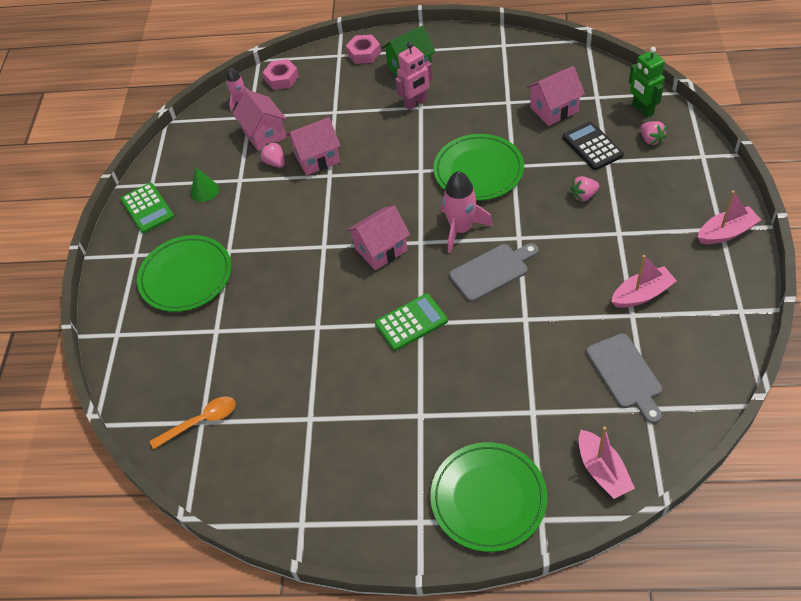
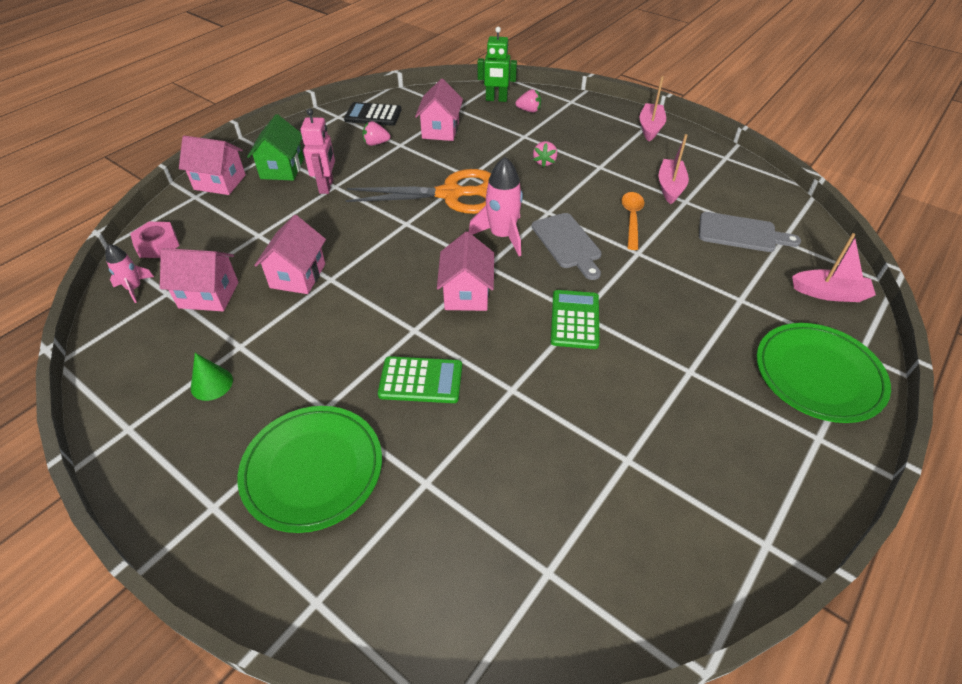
camera: 60 degrees left, 5 degrees down
(147, 208) = (159, 453): green calculator -> green calculator (421, 380)
(201, 421) = (547, 572): orange spoon -> orange spoon (632, 218)
(275, 163) = (258, 307): pink strawberry -> pink strawberry (376, 143)
(364, 53) = (220, 182): pink nut -> pink house
(478, 170) = (450, 194): green plate -> orange scissors
(492, 271) = (567, 243): grey cutting board -> grey cutting board turned 150 degrees clockwise
(592, 146) = (501, 134): black calculator -> black calculator (373, 115)

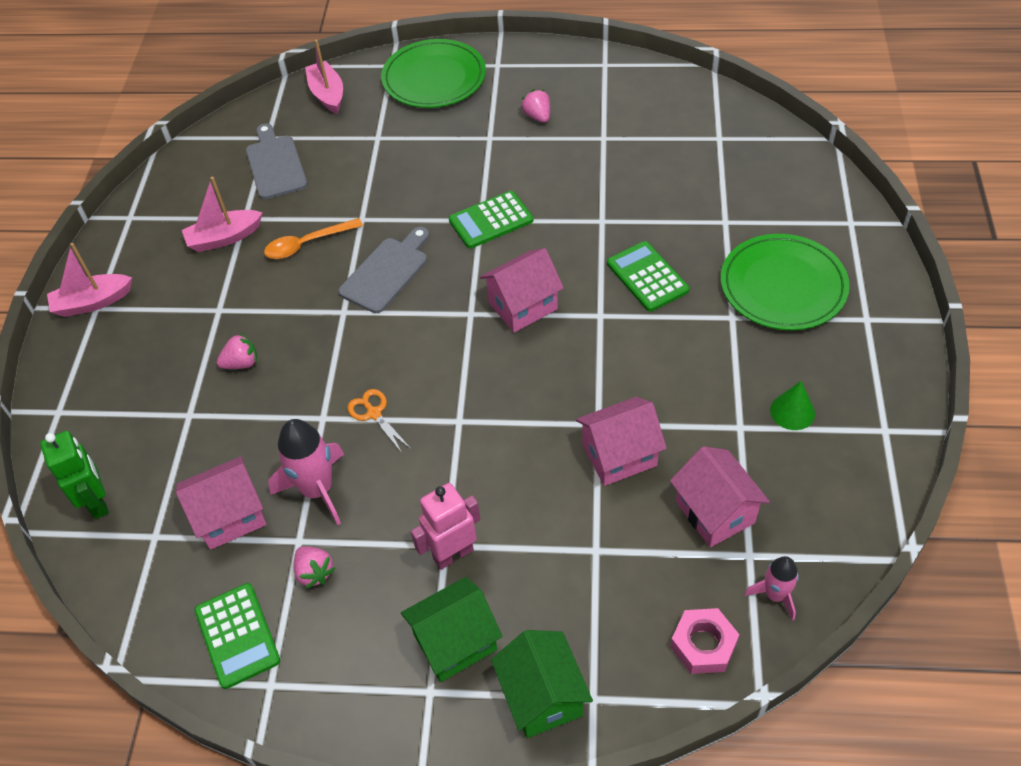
camera: 120 degrees left, 5 degrees up
(220, 182) = (542, 696): pink house -> green house
(373, 115) = (237, 635): black calculator -> green calculator
(450, 194) = (374, 413): orange scissors -> orange scissors, size x0.41
(502, 236) = (415, 327): pink rocket -> pink rocket (317, 490)
(529, 110) = (112, 445): pink strawberry -> pink strawberry (537, 116)

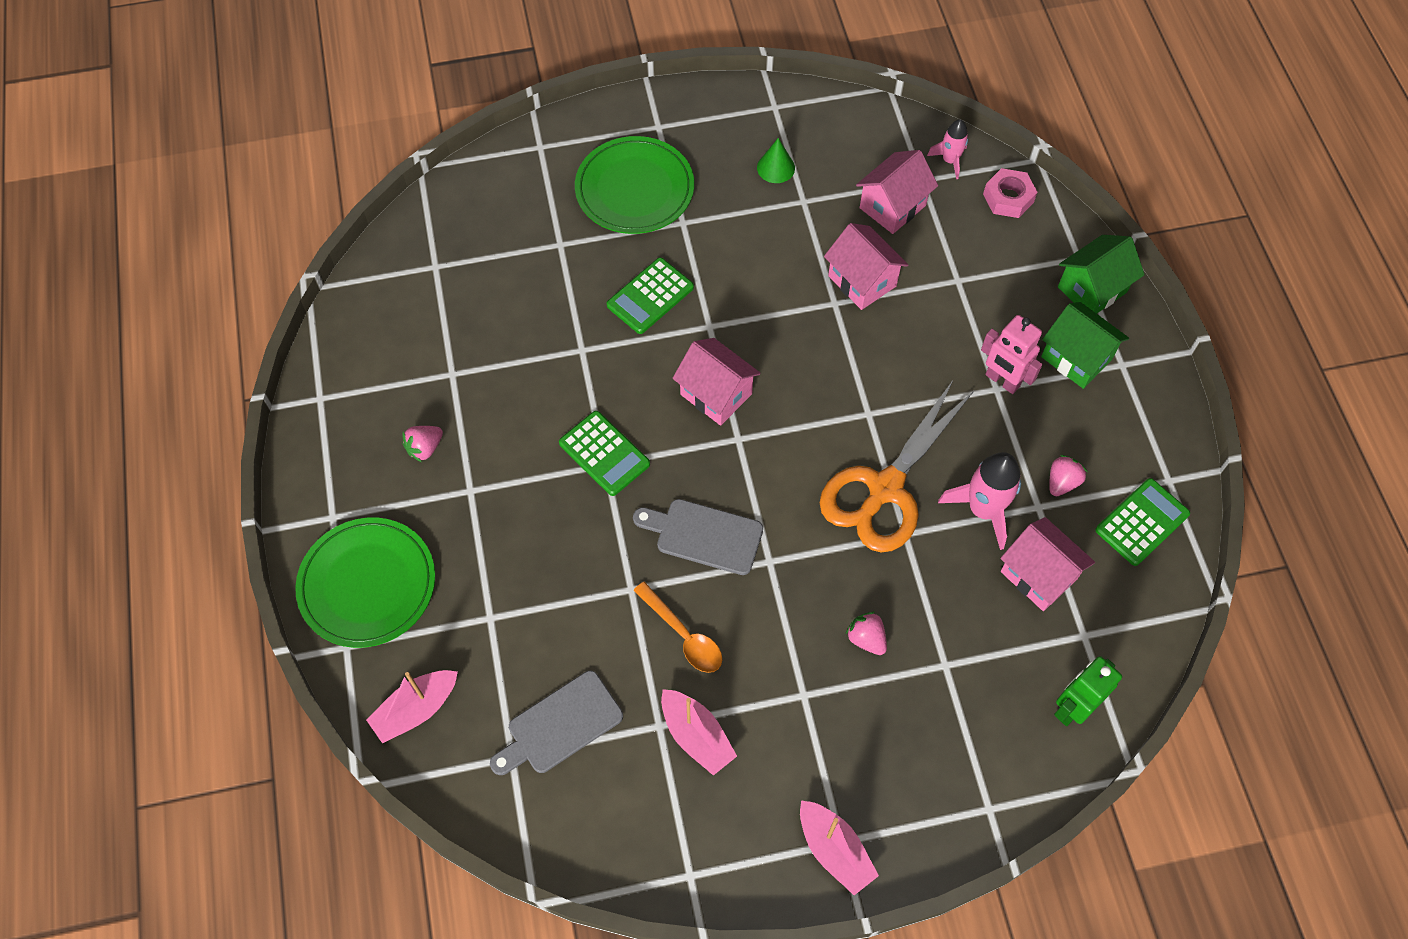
camera: 110 degrees left, 10 degrees up
(374, 413) = (885, 489): orange scissors -> orange scissors, size x2.46

